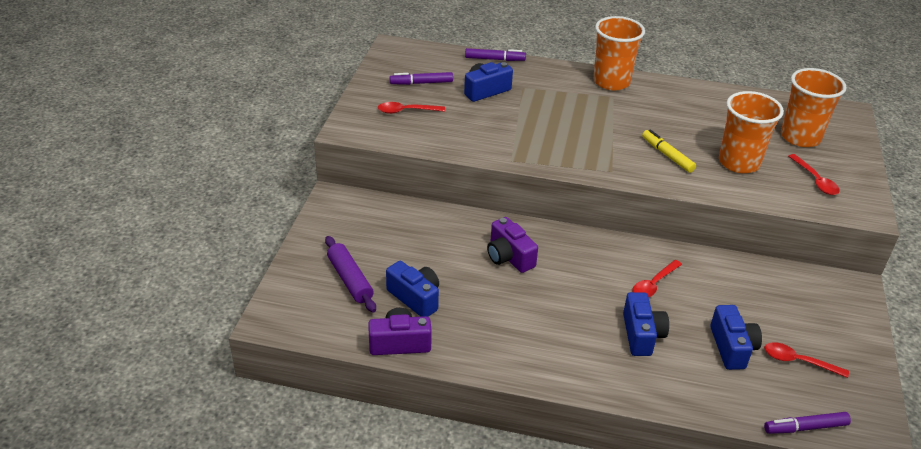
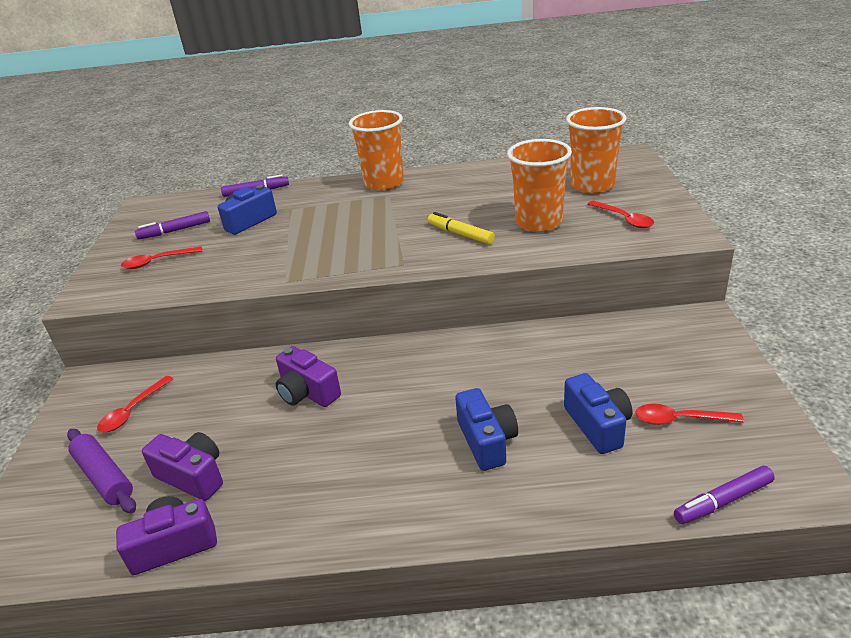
camera: 10 degrees left, 5 degrees down
(415, 298) = (193, 476): blue camera -> purple camera
(653, 284) = (484, 377): red spoon -> red spoon (132, 411)

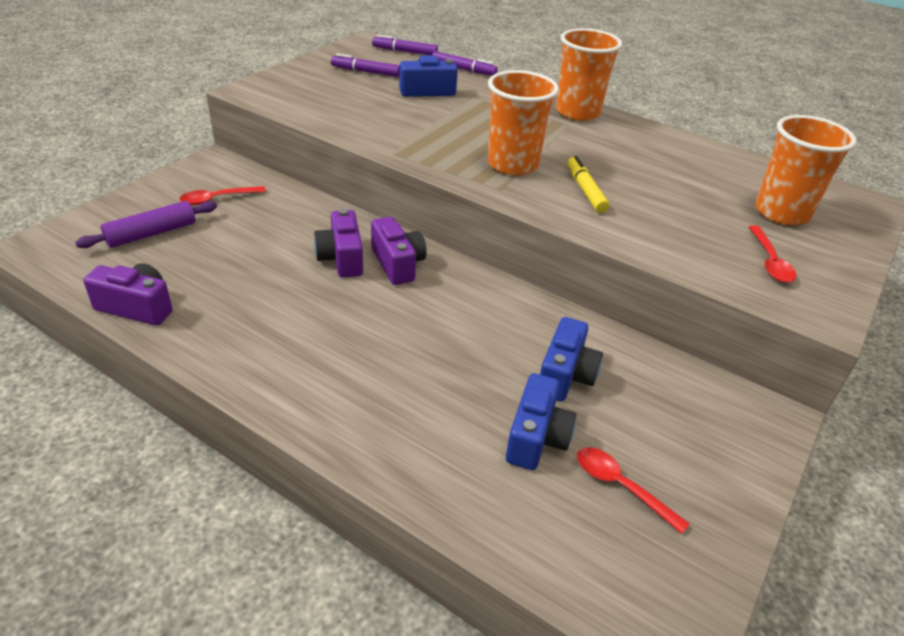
camera: 30 degrees right, 5 degrees up
(104, 477) = (151, 233): purple rolling pin -> purple rolling pin turned 60 degrees clockwise
(157, 262) = (325, 89): red spoon -> none
(193, 476) = (200, 269): purple camera -> purple camera (397, 264)
(487, 441) = (426, 385): blue camera -> blue camera (565, 375)
(538, 222) = (674, 218): orange cup -> orange cup (512, 164)
(723, 501) = (566, 583): purple marker -> purple marker (404, 52)

